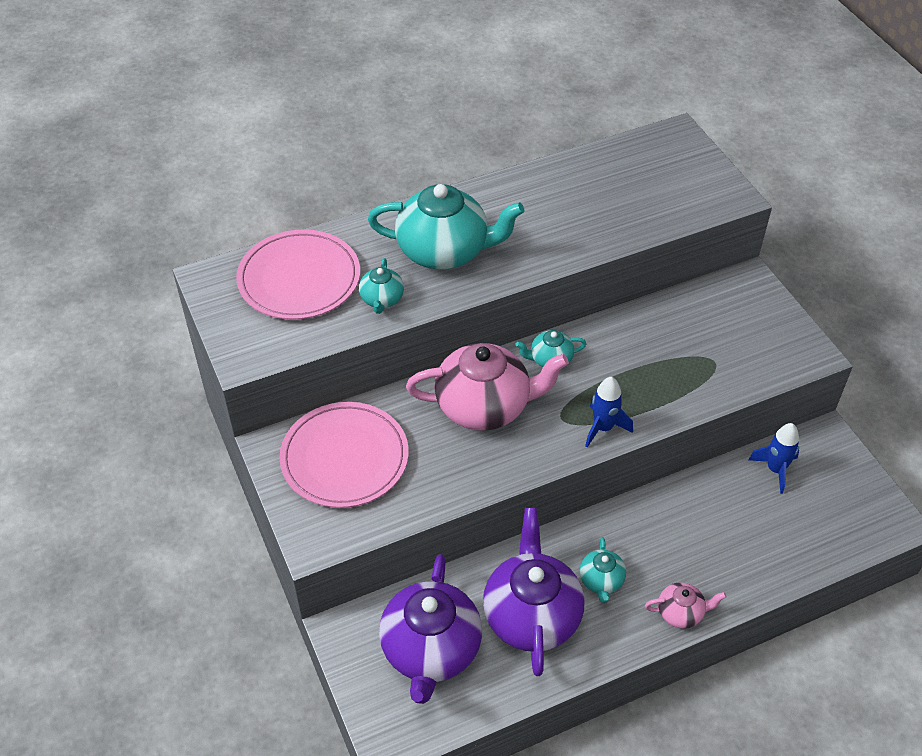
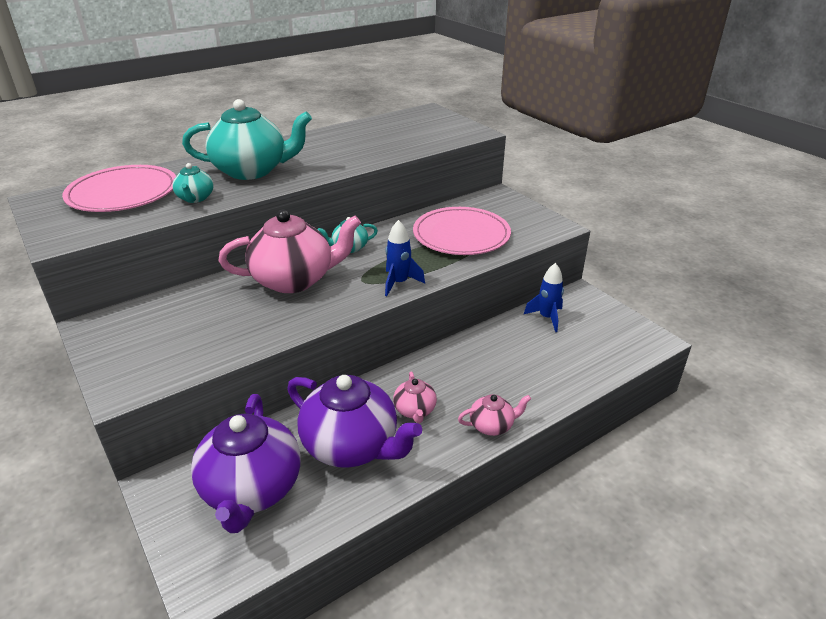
camera: 10 degrees left, 15 degrees down
(344, 458) = (162, 325): pink plate -> pink plate (461, 235)
(531, 615) = (352, 446): purple teapot -> purple teapot turned 135 degrees clockwise
(601, 581) = (415, 410): turquoise teapot -> pink teapot

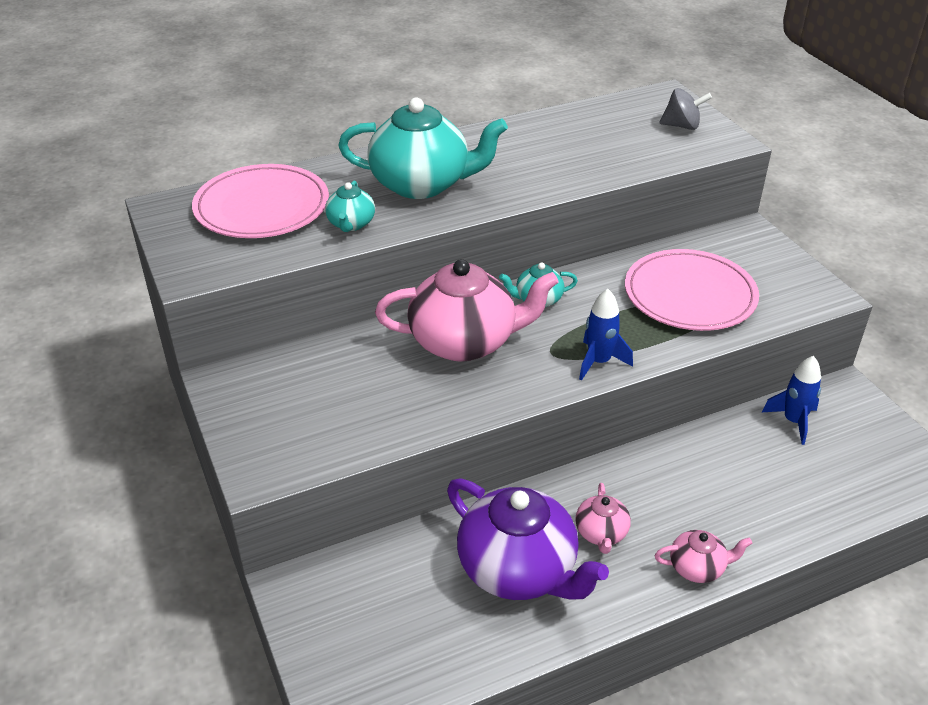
camera: 10 degrees right, 5 degrees up
(252, 489) = (397, 609): purple teapot -> none
(441, 126) = (682, 126): none -> grey spinning top

